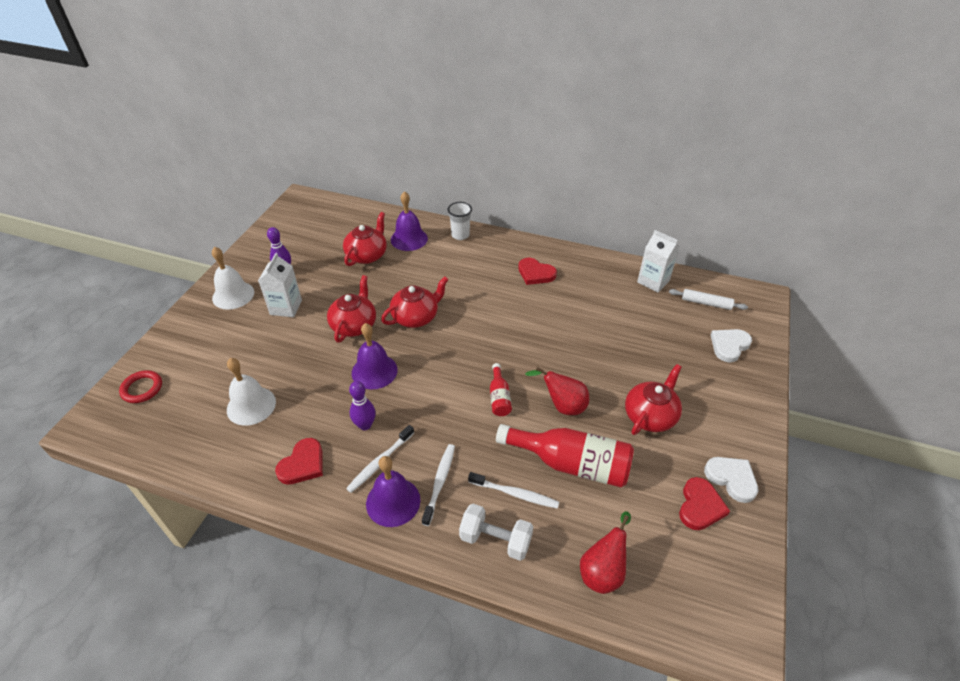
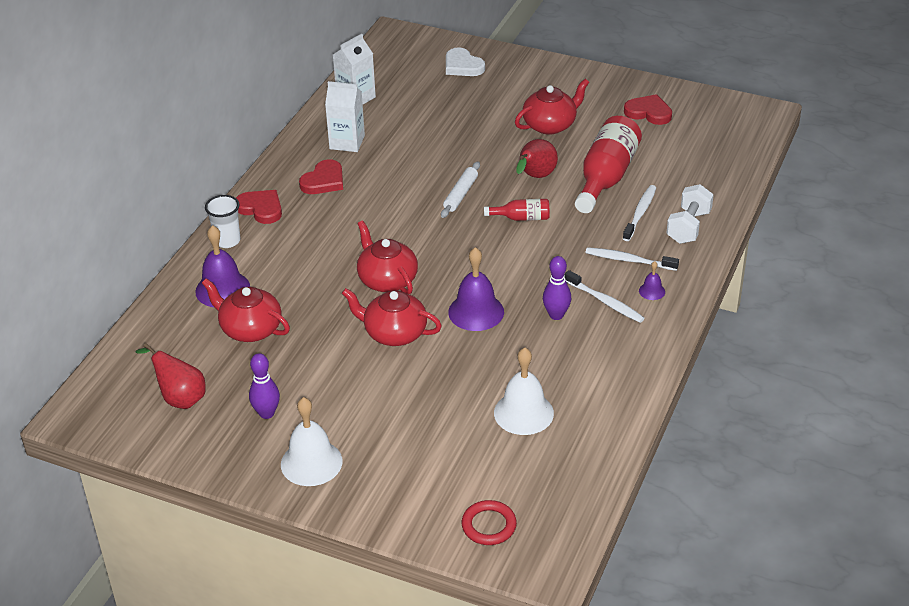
camera: 85 degrees left, 5 degrees down
(286, 307) = (348, 402): white carton -> white carton (347, 142)
(303, 464) = (608, 359): red heart -> red heart (261, 208)
(393, 501) = (652, 291): purple bell -> purple bell, size x0.48
(603, 571) = (712, 170): red pear -> red pear (180, 398)
(650, 416) = (550, 125): red teapot -> red teapot turned 105 degrees clockwise
(706, 303) = (398, 69): white rolling pin -> white rolling pin (461, 194)
(731, 479) = (621, 92): white heart -> none

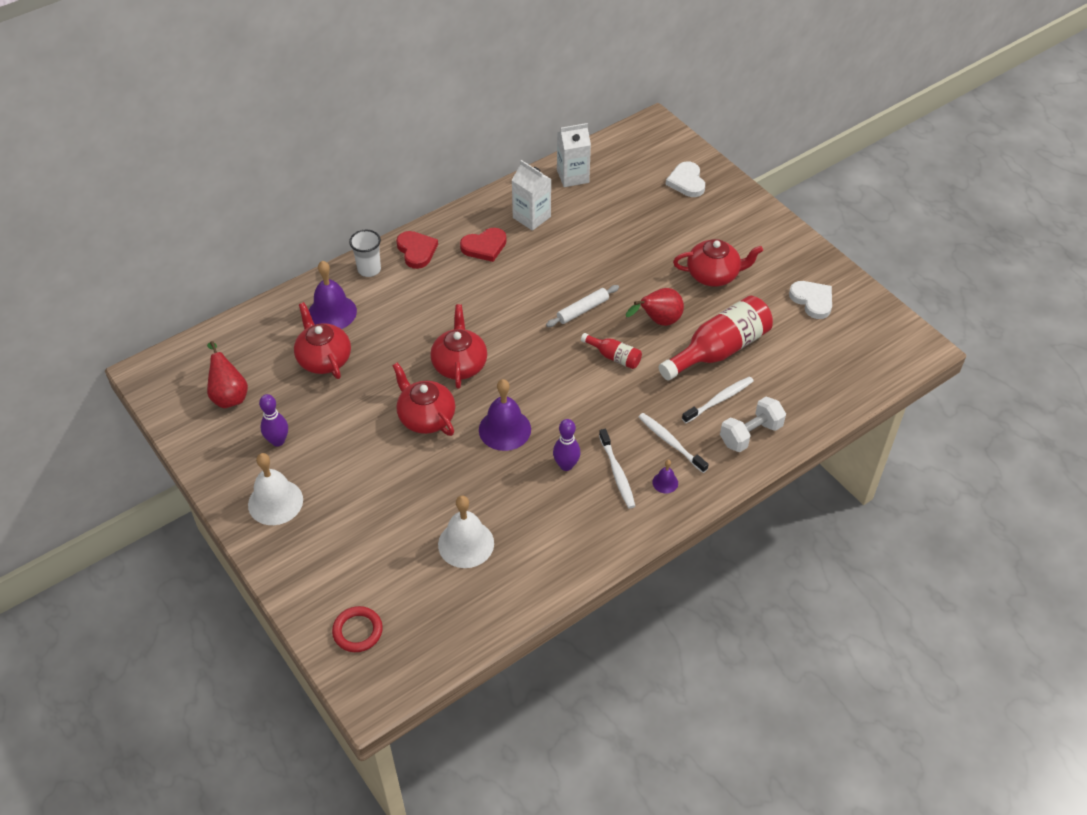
camera: 30 degrees right, 10 degrees up
(648, 112) = (812, 300): red heart -> white heart

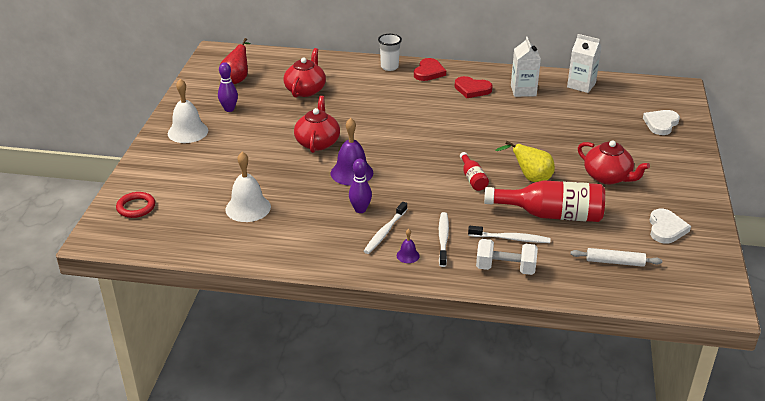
camera: 45 degrees right, 15 degrees down
(332, 312) = (341, 74): purple bell -> none
(459, 364) = (373, 131): red teapot -> none
(582, 310) = (487, 147): white rolling pin -> white rolling pin (615, 262)
(658, 321) = (530, 178): red pear -> yellow pear

